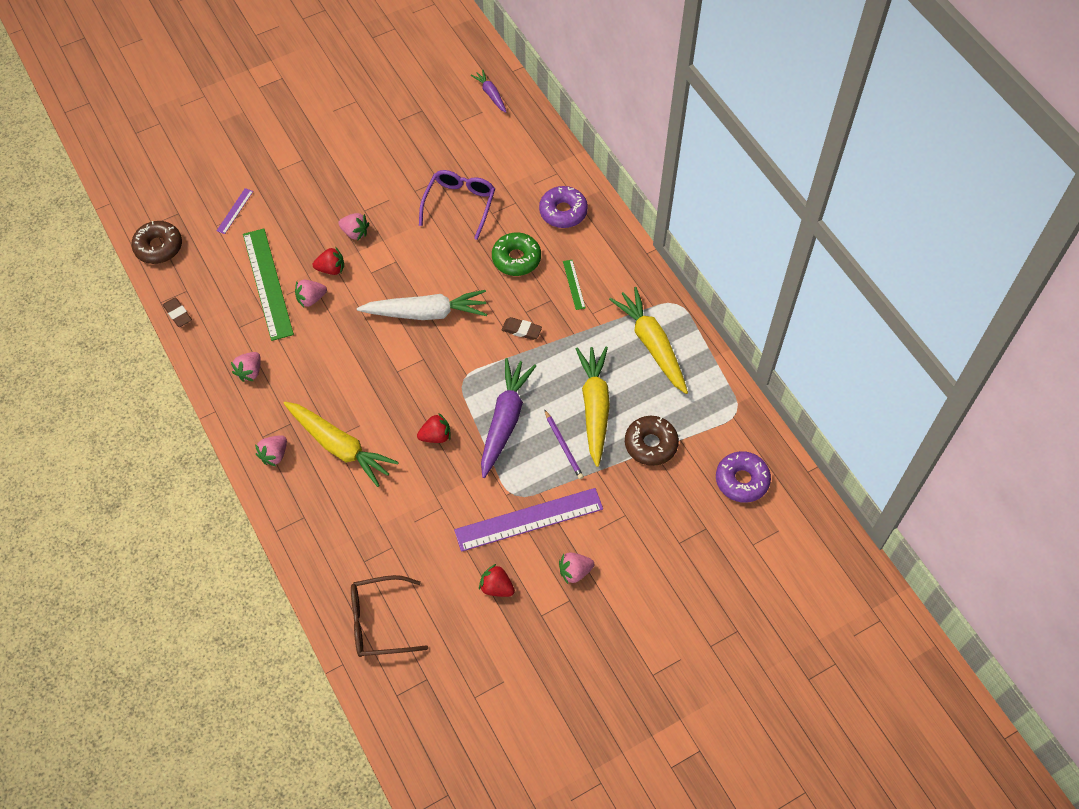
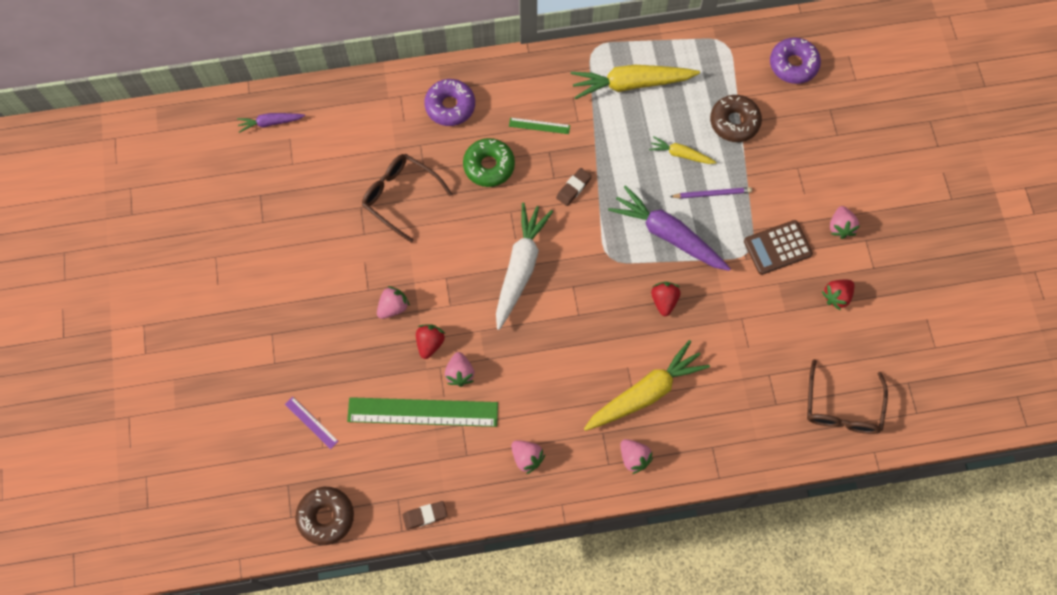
camera: 70 degrees left, 10 degrees up
(459, 204) = (400, 196): purple glasses -> brown glasses
(529, 519) = (777, 247): purple ruler -> brown calculator
(594, 407) = (681, 154): yellow carrot -> yellow carrot, size x0.52

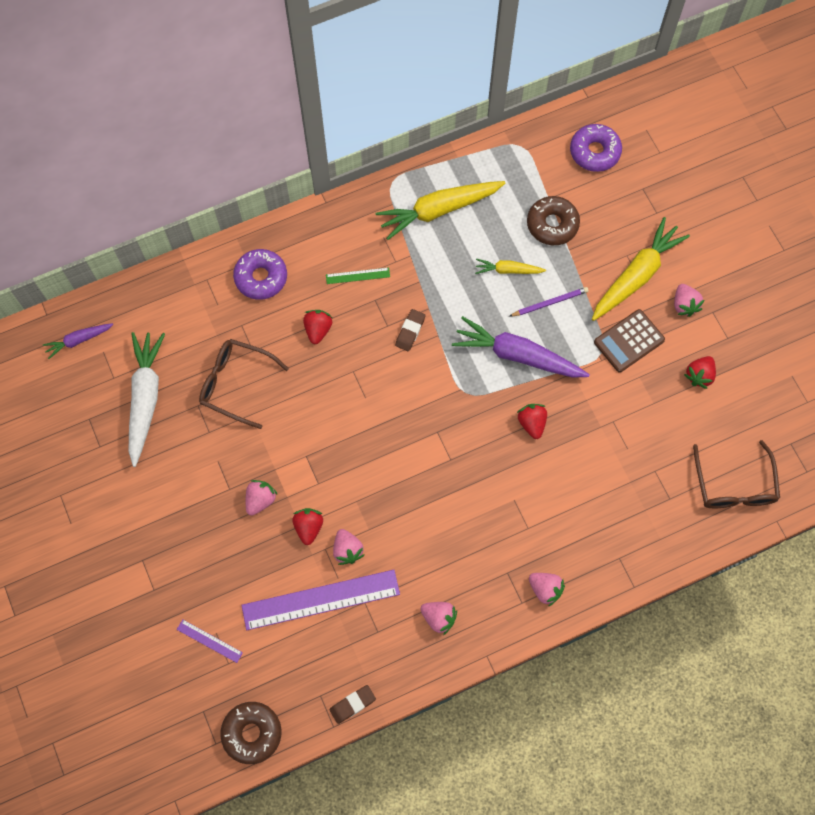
camera: 15 degrees left, 0 degrees up
(423, 412) = (321, 600): green ruler -> purple ruler
(489, 166) = (318, 330): green donut -> red strawberry
(520, 267) = (379, 426): white carrot -> white carrot (145, 398)
(645, 392) = (538, 521): yellow carrot -> yellow carrot (636, 275)

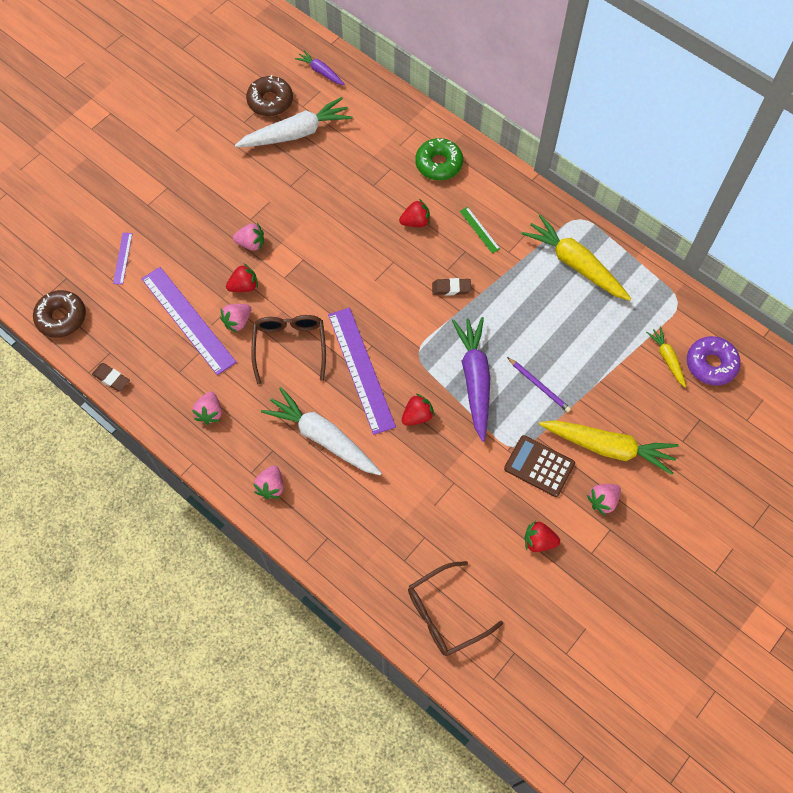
camera: 65 degrees right, 5 degrees down
(236, 384) = (339, 186): brown glasses -> brown glasses (290, 346)
(261, 278) = (438, 164): purple donut -> green donut
(459, 453) = (361, 369): none -> purple ruler
(508, 270) = (551, 340): yellow carrot -> yellow carrot (667, 358)
(515, 519) = (323, 437): none -> white carrot
(552, 224) = (616, 358): brown donut -> brown donut (270, 101)

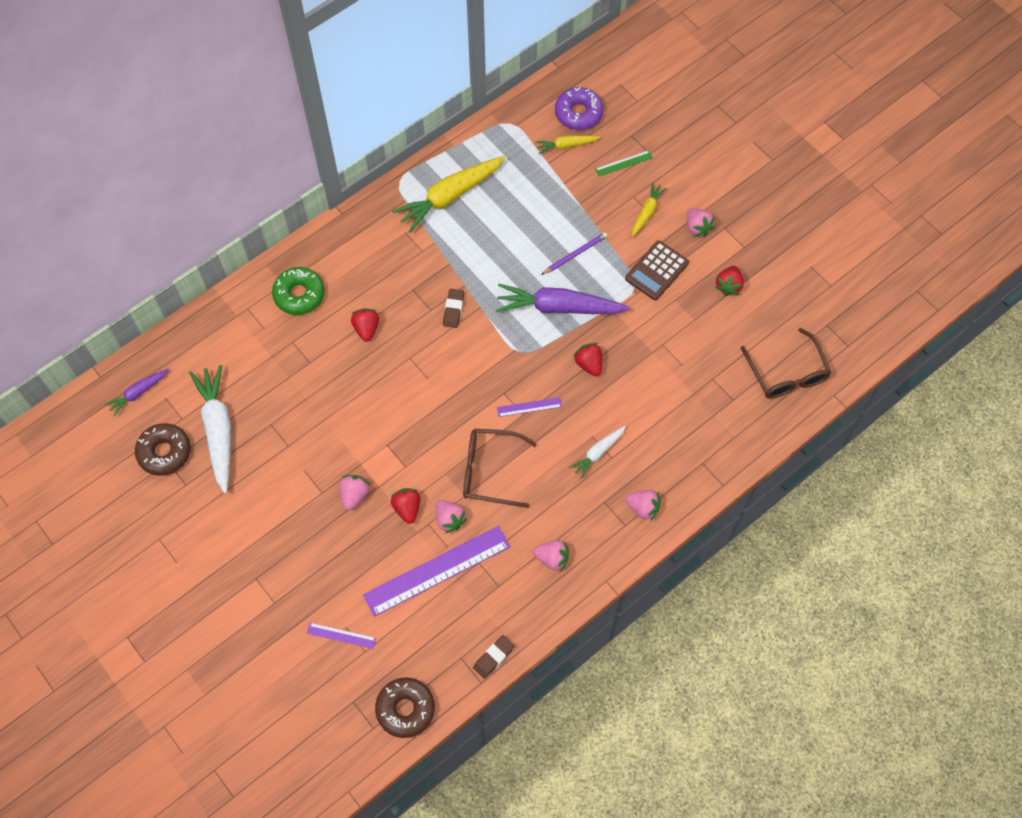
camera: 80 degrees left, 0 degrees up
(323, 437) = (598, 453): white carrot -> white carrot, size x0.52
(361, 369) = (529, 407): purple ruler -> purple ruler, size x0.44
(479, 230) = (390, 272): green ruler -> green ruler (624, 163)
(608, 447) = (647, 212): yellow carrot -> yellow carrot, size x0.52

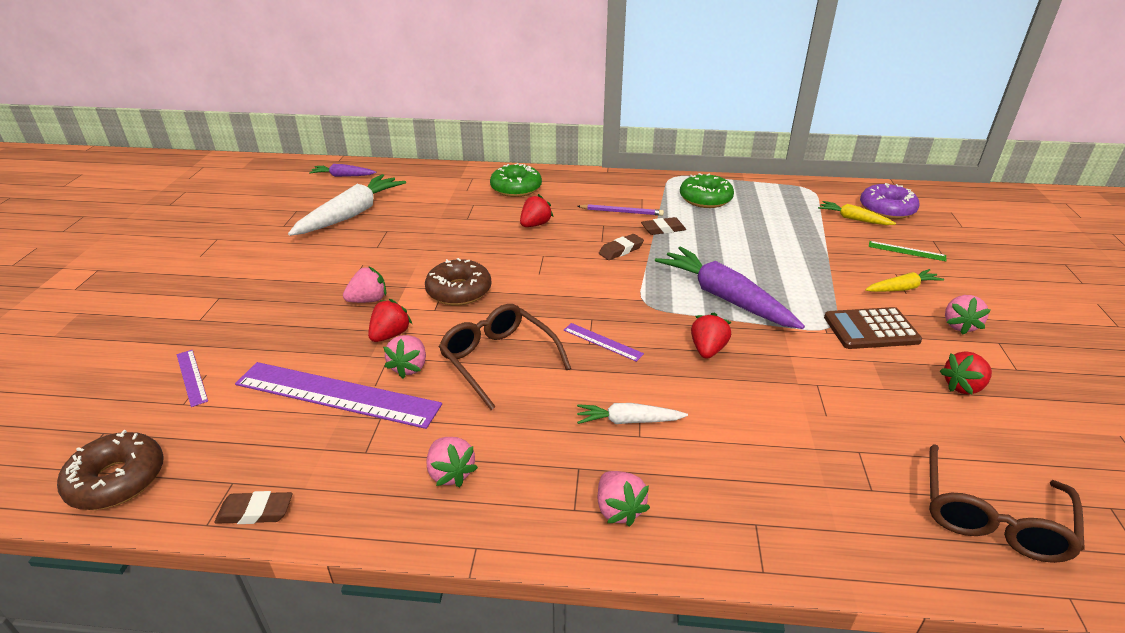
camera: 45 degrees right, 30 degrees down
(164, 452) = (303, 205): brown donut -> brown donut (459, 291)
(450, 196) = (705, 199): yellow carrot -> green donut
(457, 262) = (663, 229): none -> brown eraser
(575, 254) = (785, 276): purple pencil -> purple pencil (621, 212)

